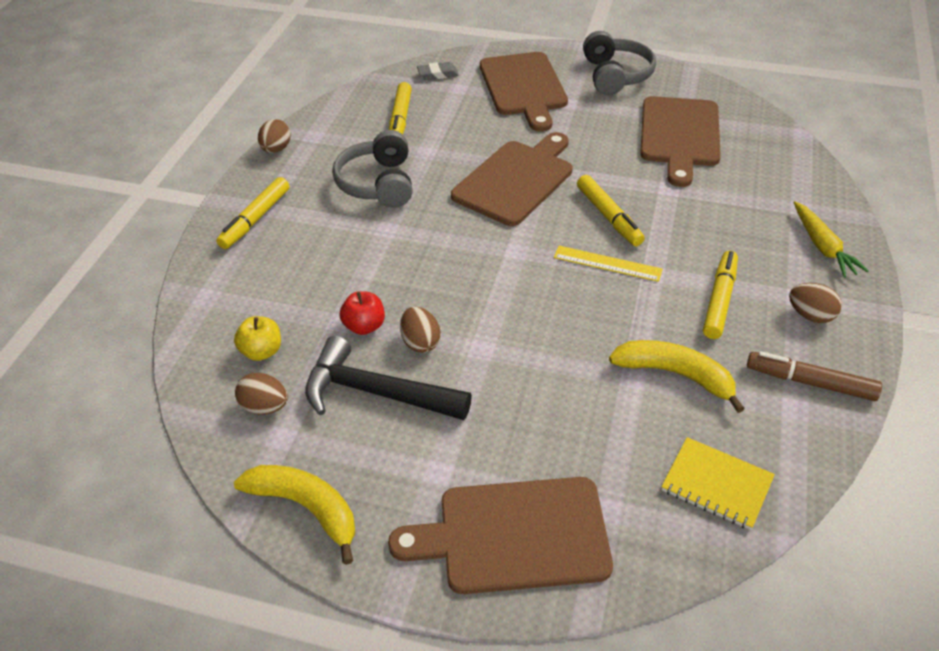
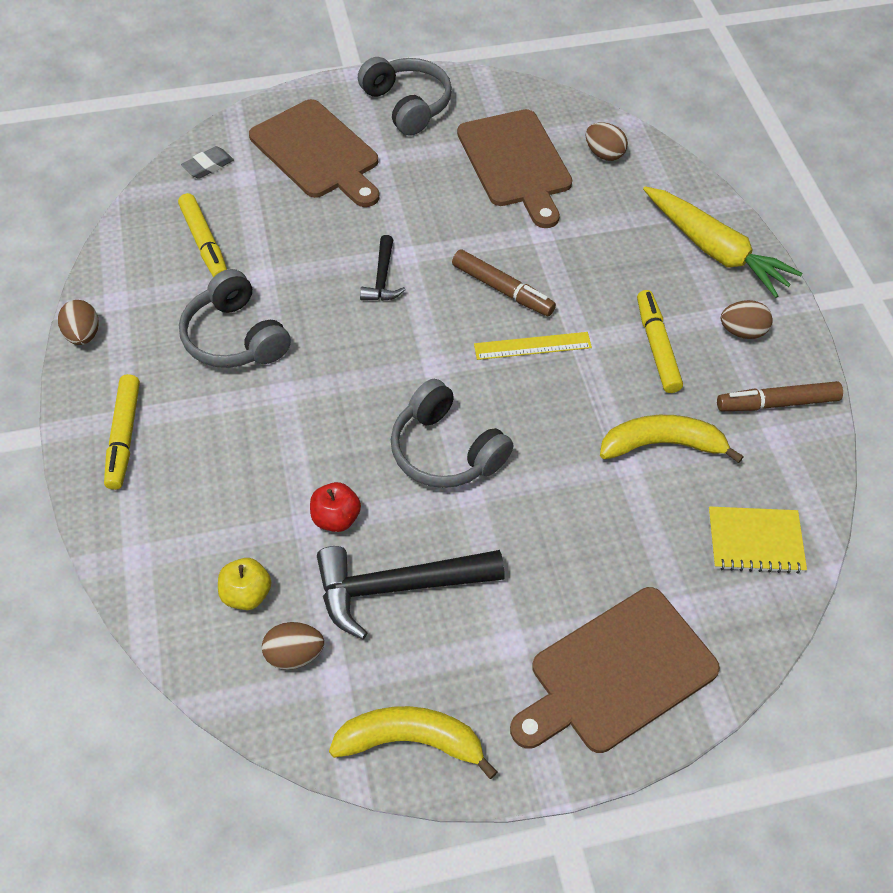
camera: 30 degrees left, 10 degrees up
(420, 342) = (405, 512): brown egg -> brown egg (604, 154)
(483, 311) = (446, 450): none -> grey headphones
(516, 180) = (382, 278): brown cutting board -> black hammer
(608, 217) = (502, 289): yellow marker -> brown marker
(823, 247) = (715, 250): yellow carrot -> yellow carrot, size x1.55

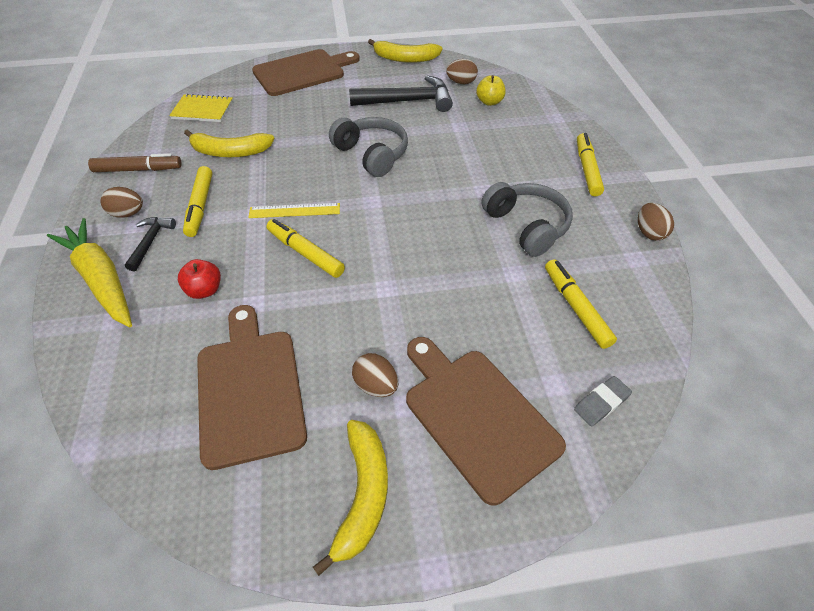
camera: 175 degrees left, 5 degrees down
(336, 518) = (442, 127): red apple -> red apple (204, 290)
(382, 278) = (408, 267): black hammer -> black hammer (151, 241)
(407, 105) = (363, 495): grey headphones -> yellow banana
(502, 289) = (305, 253): brown marker -> yellow marker
(604, 154) = (144, 397): brown egg -> brown egg (376, 385)

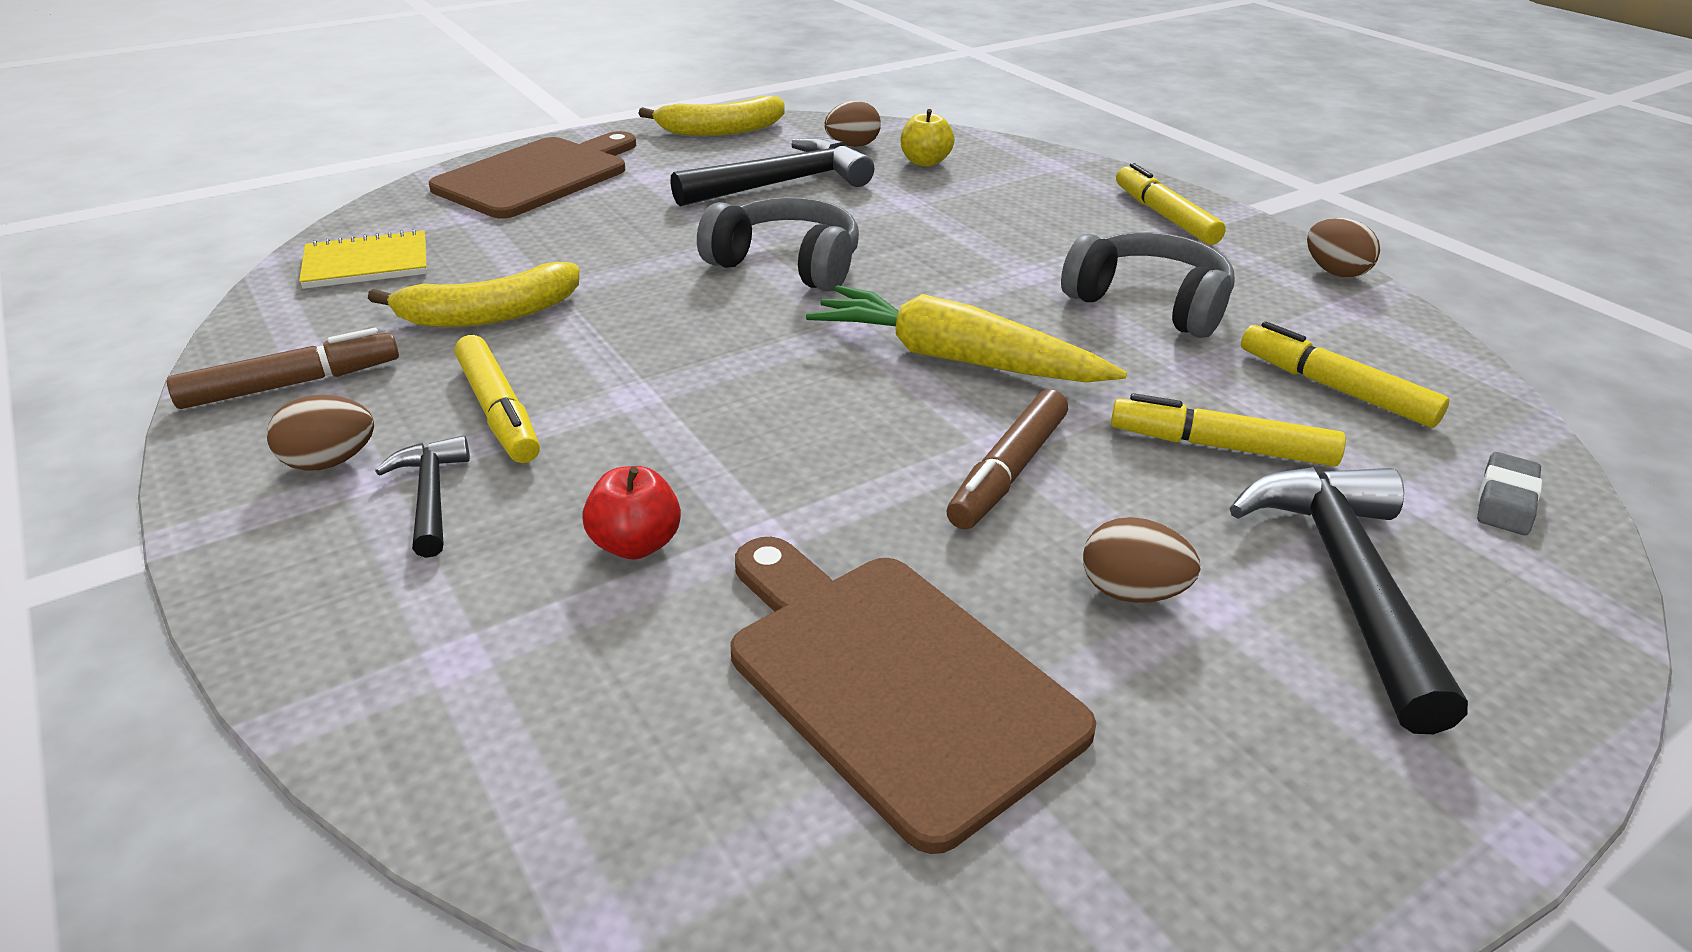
camera: 25 degrees left, 15 degrees down
(101, 279) = (360, 592): yellow carrot -> yellow carrot (954, 358)
(294, 210) = (713, 373): yellow ruler -> none
(305, 253) = (797, 431): yellow marker -> yellow marker (1221, 447)
(363, 495) = (1285, 773): yellow banana -> none
(376, 304) = (1008, 471): none -> brown marker
(476, 416) = (1346, 581): brown cutting board -> black hammer

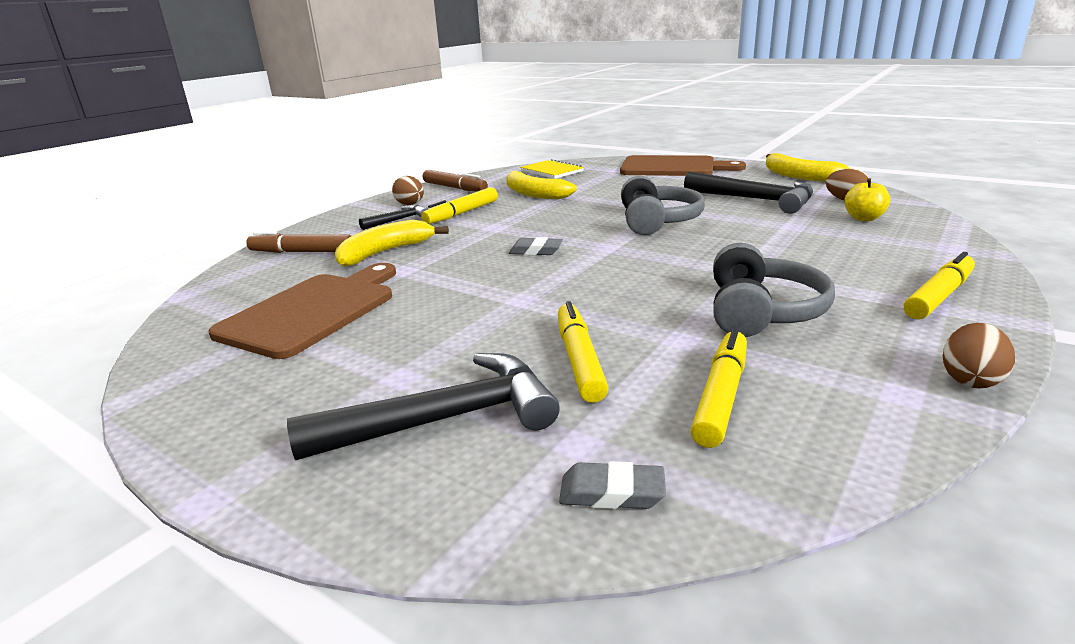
camera: 70 degrees right, 10 degrees down
(636, 544) = (385, 252): red apple -> yellow banana
(809, 386) = (536, 251): none -> grey eraser
(954, 358) = (602, 273): yellow carrot -> none
(1008, 471) = (494, 305): brown marker -> brown marker (302, 252)
(1131, 592) = (399, 352): brown egg -> none

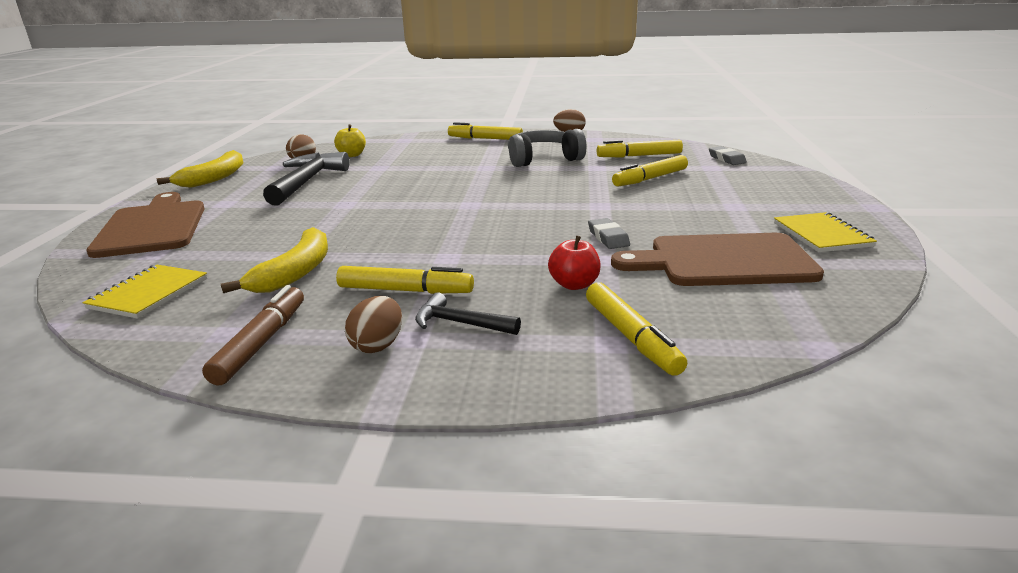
camera: 120 degrees left, 0 degrees up
(247, 389) = (822, 235): none -> yellow notebook
(302, 252) = (631, 337): brown marker -> yellow marker
(385, 252) = (574, 285): yellow banana -> red apple
(446, 419) = (743, 187): black hammer -> none
(536, 251) = (502, 223): grey eraser -> grey eraser (608, 237)
(657, 221) = (388, 201): grey headphones -> none

